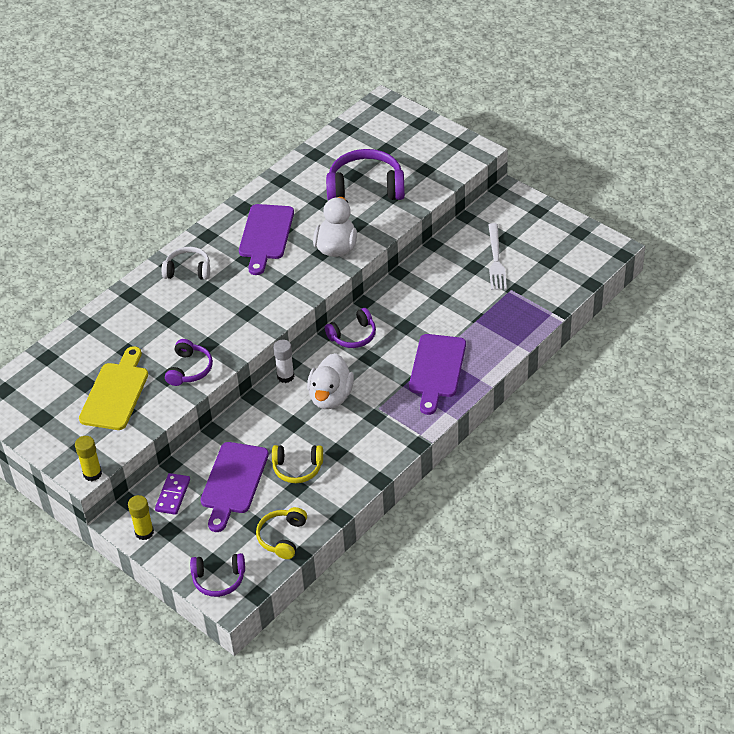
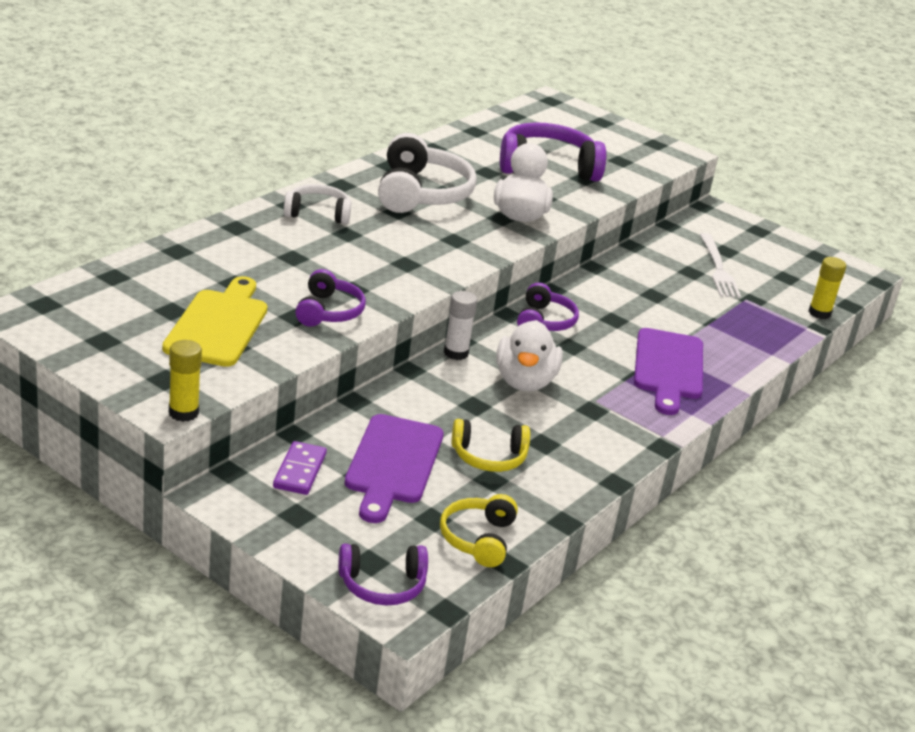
camera: 10 degrees left, 15 degrees down
(144, 532) = (256, 513): yellow glue stick -> yellow glue stick (819, 313)
(265, 235) = (421, 193): purple cutting board -> white headphones
(353, 336) = (544, 321): purple headphones -> purple headphones turned 45 degrees counterclockwise

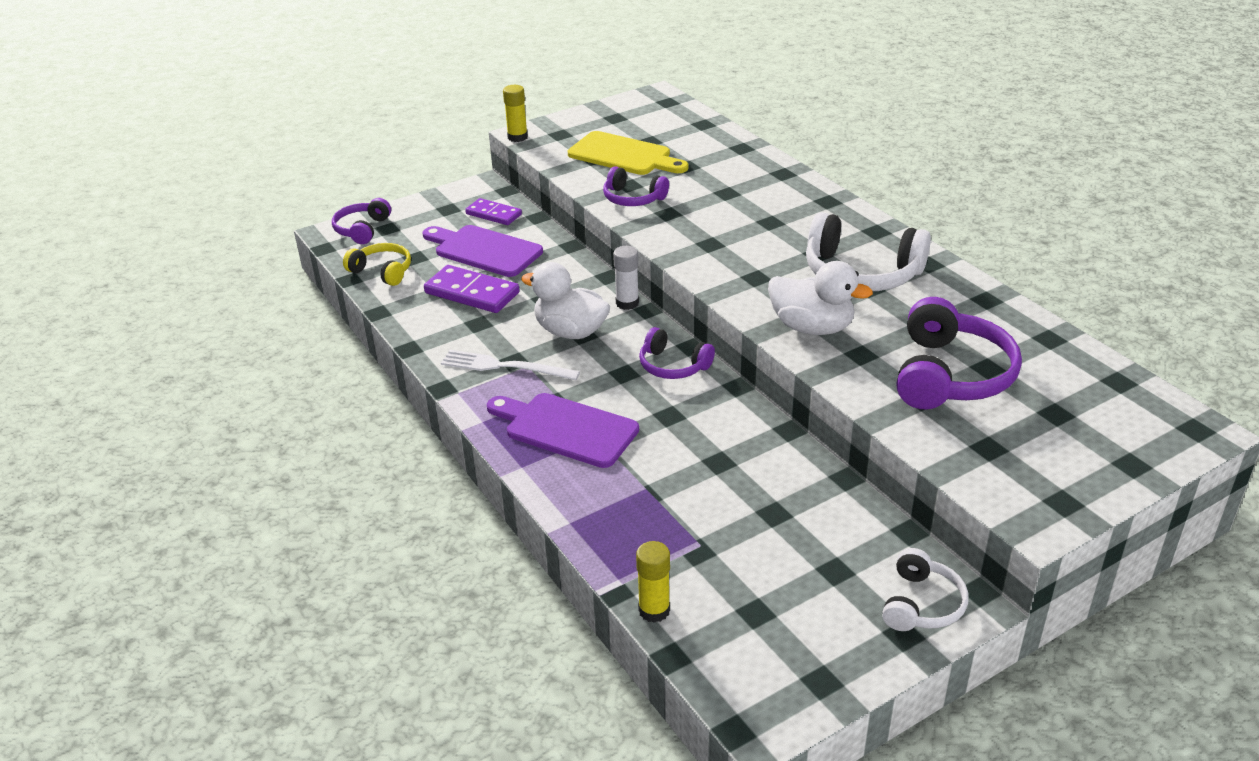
camera: 115 degrees right, 5 degrees up
(318, 213) = (811, 212): white headphones -> white headphones (922, 604)
(489, 457) = (472, 293): yellow headphones -> purple domino
(718, 268) = (782, 543): white fork -> white fork (505, 366)

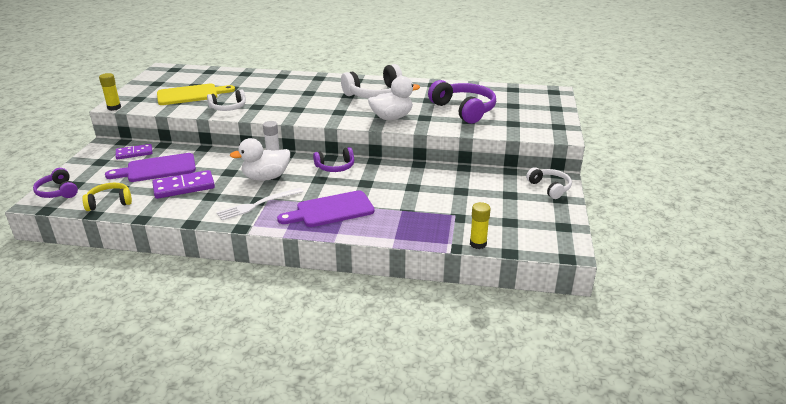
camera: 50 degrees left, 5 degrees down
(633, 198) = (228, 108): purple headphones -> white headphones

